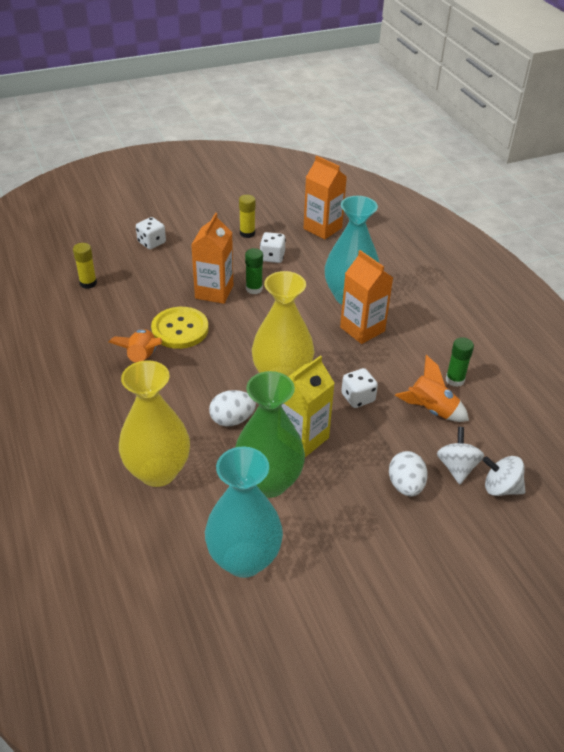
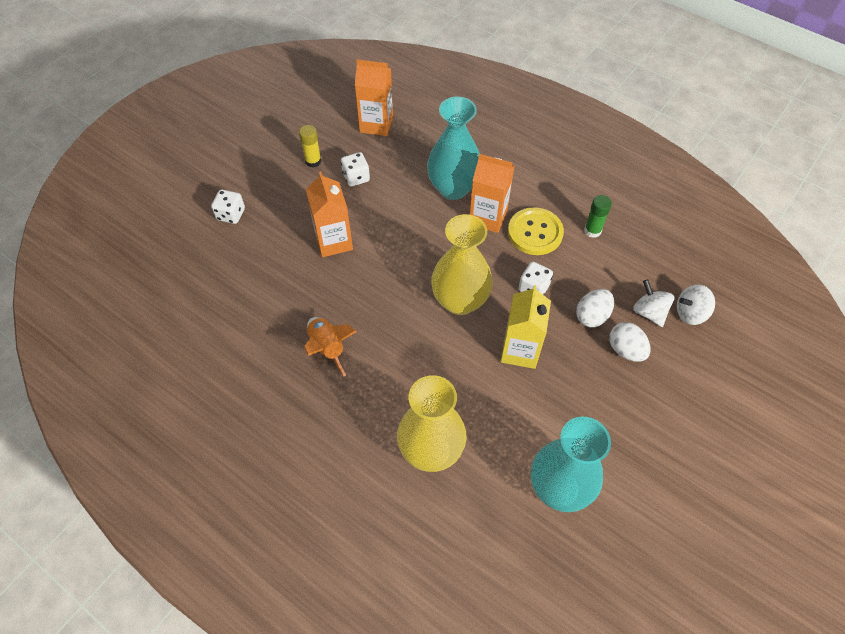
camera: 30 degrees left, 15 degrees up
(88, 283) = (207, 291): yellow glue stick -> none
(180, 329) = (335, 297): yellow button -> yellow button (535, 232)
(232, 419) = (451, 365): white egg -> white egg (592, 316)
(254, 289) = (366, 220): green glue stick -> none
(268, 482) = (525, 407): green vase -> none
(431, 410) = (595, 269): orange rocket -> none

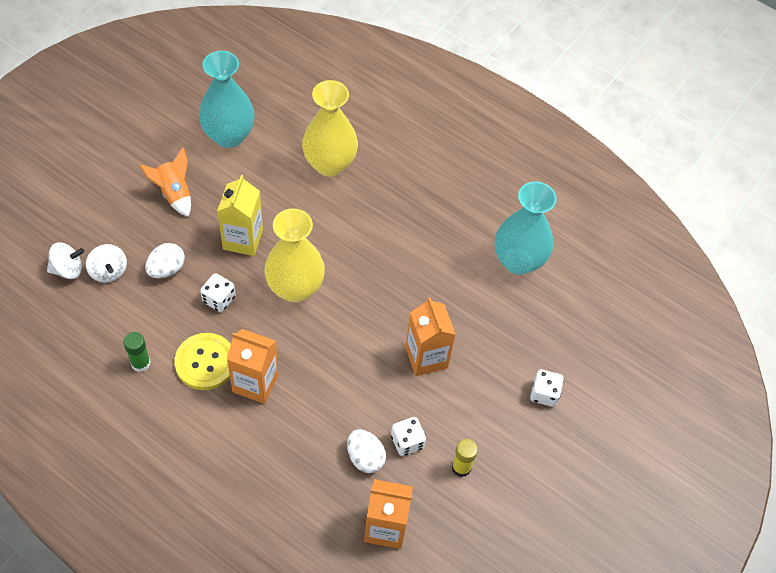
camera: 175 degrees right, 0 degrees up
(328, 348) = (422, 247): orange rocket -> orange rocket (174, 193)
(453, 188) = (292, 423): turquoise vase -> turquoise vase (518, 261)
(625, 350) = (143, 237): white egg -> white egg (365, 457)

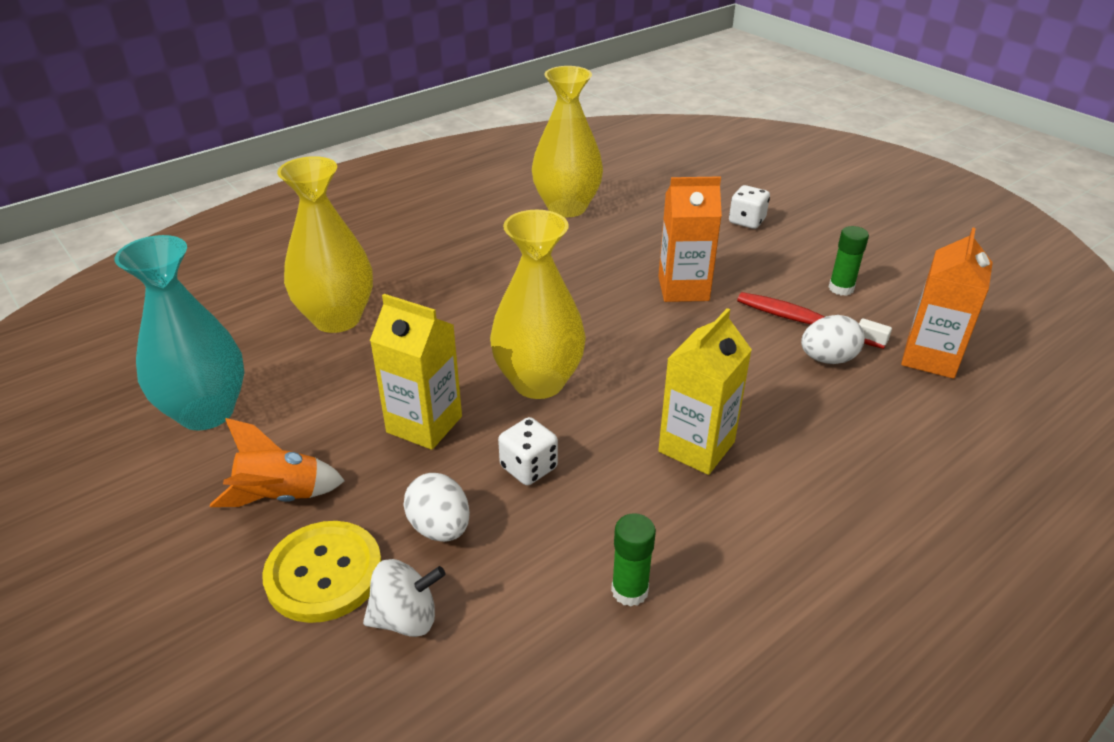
camera: 70 degrees left, 20 degrees down
(68, 269) = (368, 692): white spinning top -> none
(205, 362) = (647, 500): yellow button -> yellow button (324, 573)
(255, 383) = (696, 447): orange carton -> yellow carton
(407, 442) = (805, 322): white dice -> red toothbrush
(461, 467) = (841, 288): yellow glue stick -> green glue stick
(518, 261) = (567, 208): turquoise vase -> yellow vase

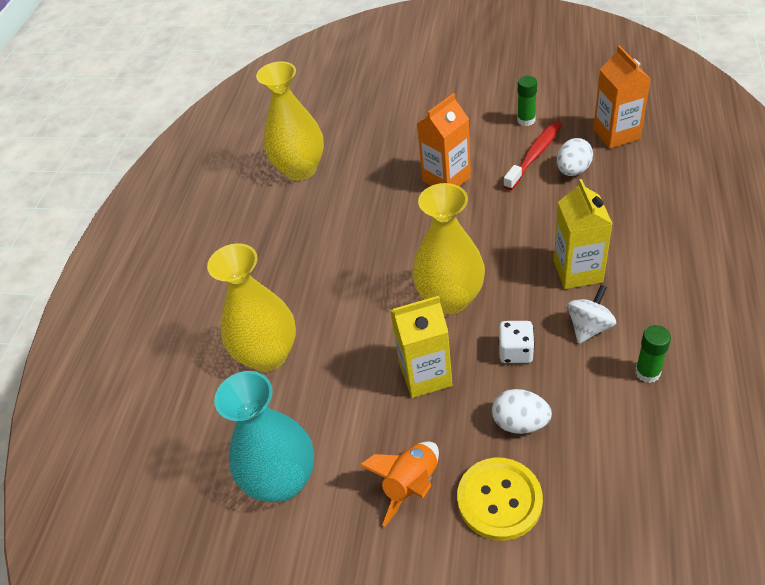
camera: 35 degrees left, 10 degrees up
(406, 618) = (572, 481): white spinning top -> white spinning top (589, 327)
(746, 221) = (421, 107): white dice -> none
(805, 322) = (534, 155): red toothbrush -> red toothbrush turned 135 degrees clockwise

